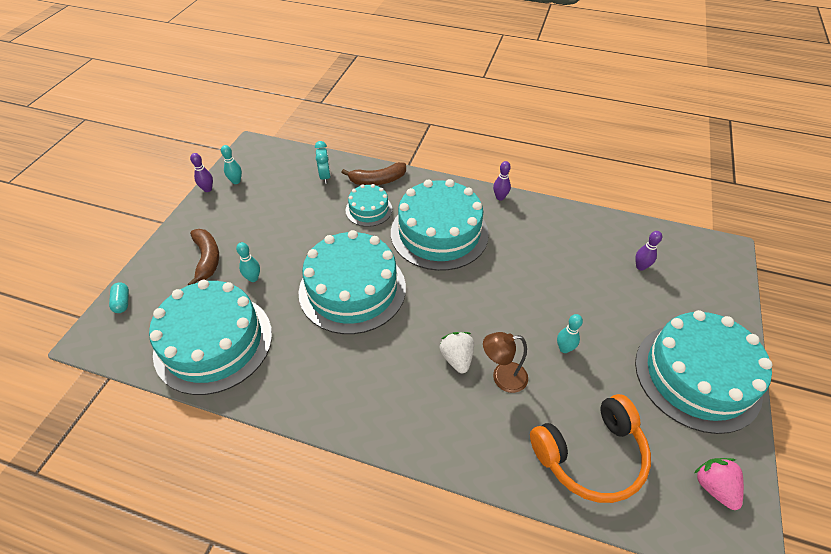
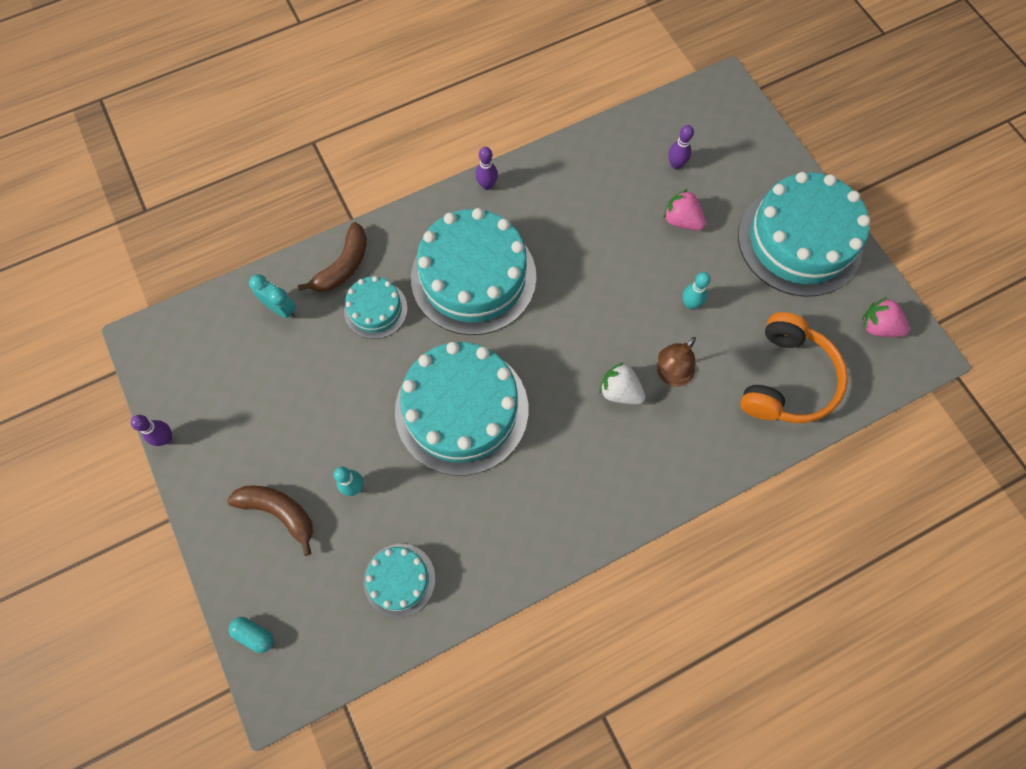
camera: 45 degrees left, 20 degrees up
(213, 342) = (399, 580): turquoise cake -> turquoise cake, size x0.50
(236, 181) = (186, 400): turquoise bowling pin -> none
(610, 299) = (681, 221): none -> pink strawberry

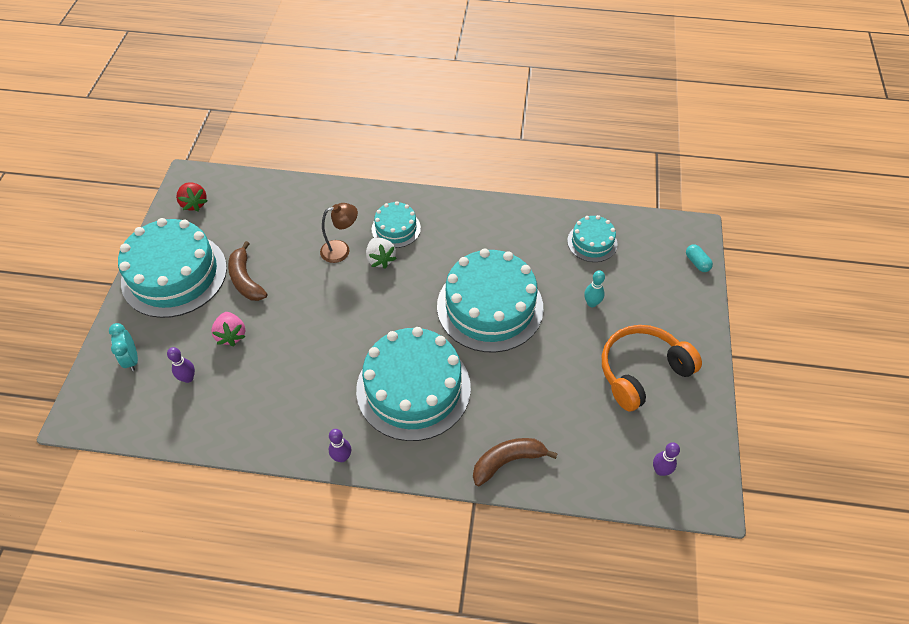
camera: 145 degrees left, 15 degrees down
(166, 438) = (715, 409): purple bowling pin -> purple bowling pin (660, 470)
(279, 512) = (650, 316): brown banana -> brown banana (246, 279)
(281, 309) = (579, 456): turquoise clock -> turquoise clock (132, 359)
(375, 309) = (504, 409): turquoise cake -> turquoise cake (396, 228)
(690, 304) = (285, 280): turquoise bowling pin -> none
(787, 380) = (277, 209): orange headphones -> orange headphones (641, 371)
(878, 327) = (194, 203): pink strawberry -> red strawberry

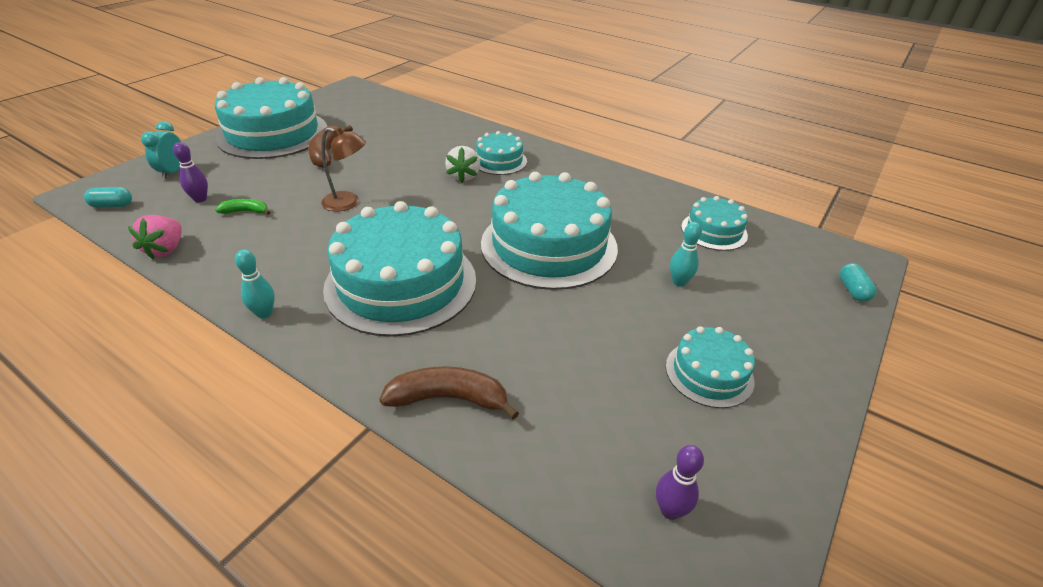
camera: 25 degrees right, 15 degrees down
(120, 417) = (112, 205): none -> turquoise capsule
(194, 203) = (338, 100): red strawberry -> none
(231, 335) = (272, 183): pink strawberry -> pink strawberry (166, 249)
(239, 374) = (245, 211): none -> green banana
(341, 250) = (432, 160): brown lamp -> brown lamp (348, 203)
(342, 457) = (264, 313): purple bowling pin -> turquoise bowling pin
(641, 371) = (709, 373): orange headphones -> turquoise cake

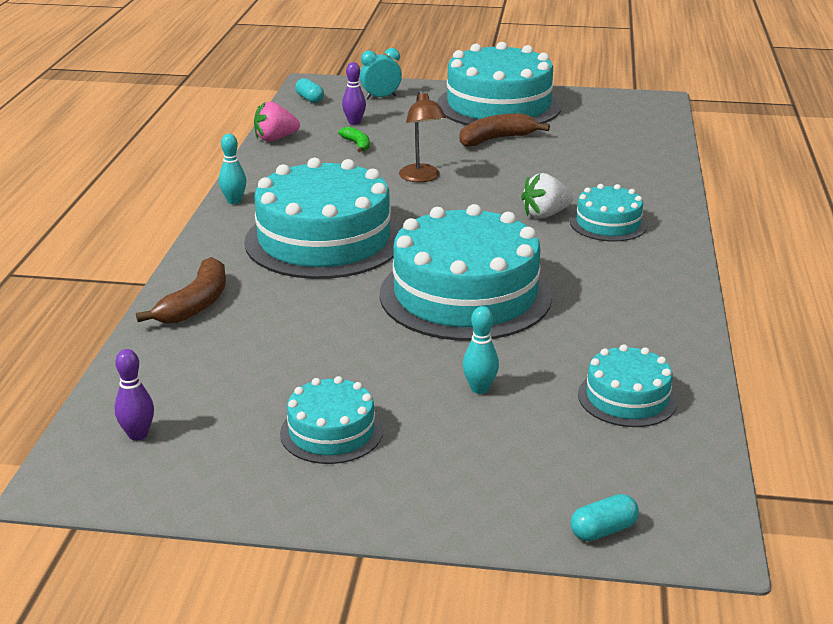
camera: 65 degrees right, 10 degrees down
(449, 399) = (196, 304): brown banana -> brown banana turned 45 degrees clockwise

